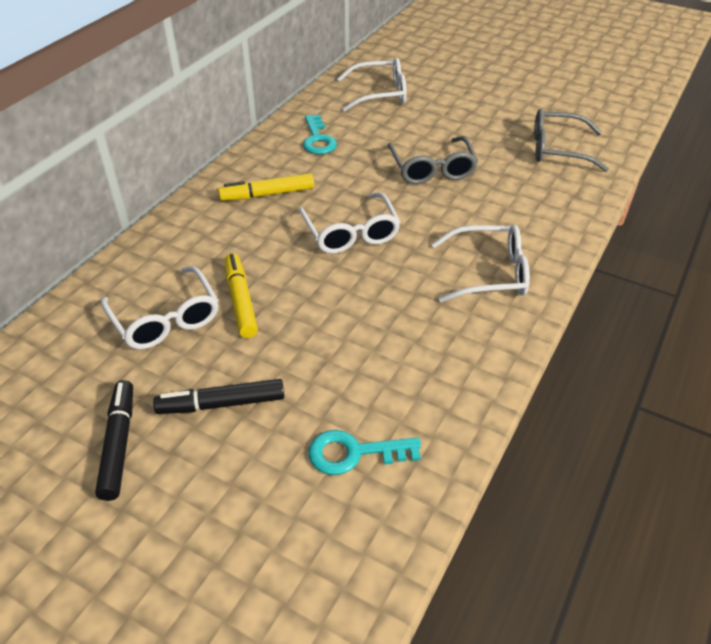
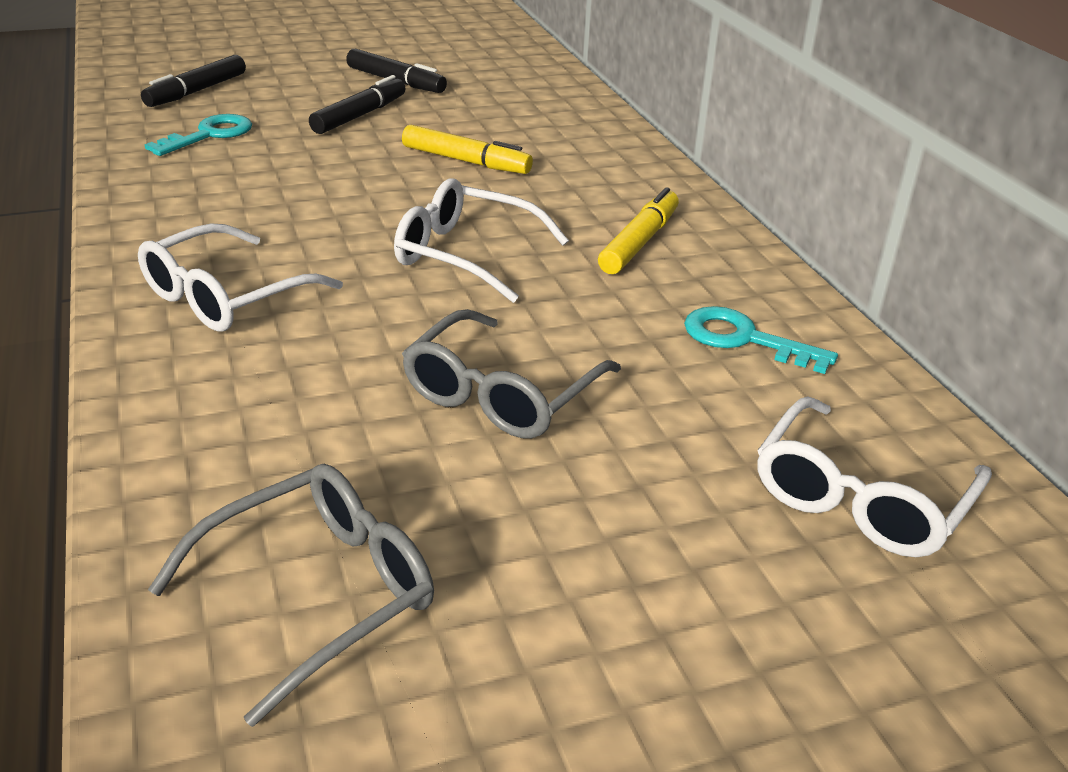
camera: 130 degrees right, 10 degrees down
(165, 318) = (503, 129): white glasses -> none
(287, 558) = (196, 91): none -> black marker
(432, 168) = (502, 393): grey glasses -> grey glasses turned 90 degrees counterclockwise

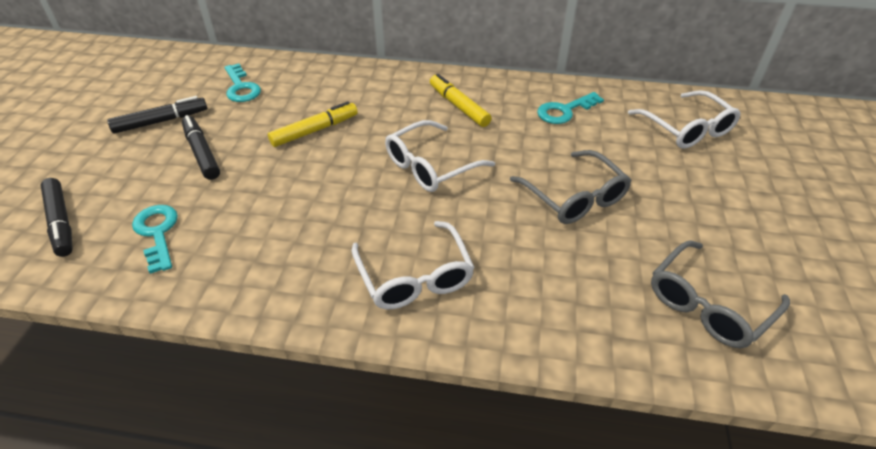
camera: 60 degrees left, 10 degrees up
(317, 594) = (709, 304): grey glasses -> grey glasses turned 120 degrees counterclockwise
(507, 98) = (241, 87): none -> turquoise key

